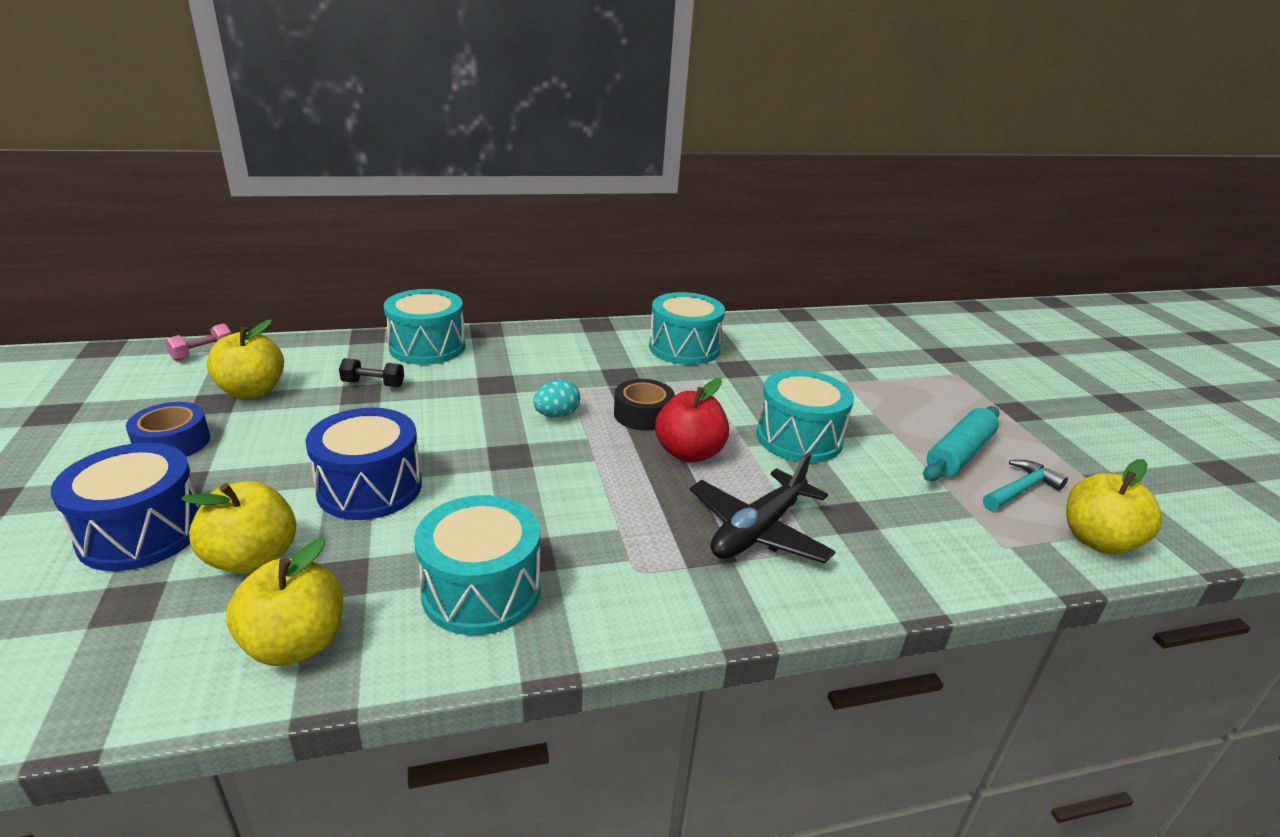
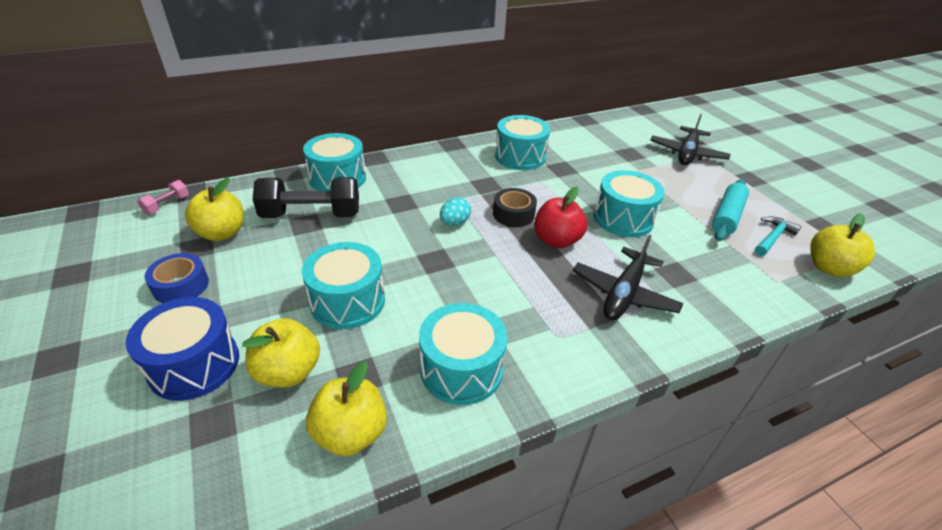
camera: 10 degrees left, 10 degrees up
(370, 488) = (348, 301): blue drum -> turquoise drum
(373, 384) = (311, 215): black dumbbell -> black dumbbell, size x2.17
(931, 369) = (687, 154): none -> black plane

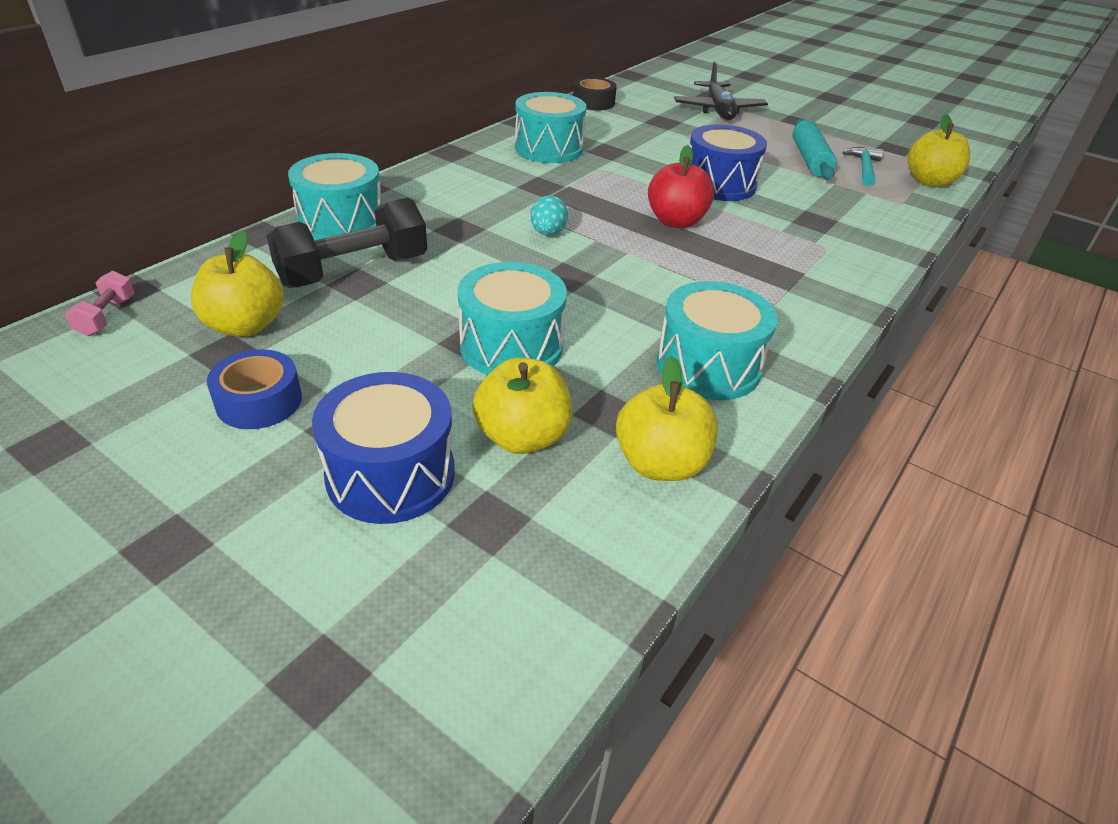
camera: 30 degrees left, 0 degrees up
(513, 214) = (604, 208): black tape -> black tape (593, 102)
(623, 218) = (719, 184): turquoise drum -> blue drum
(624, 293) = (788, 251): black plane -> none

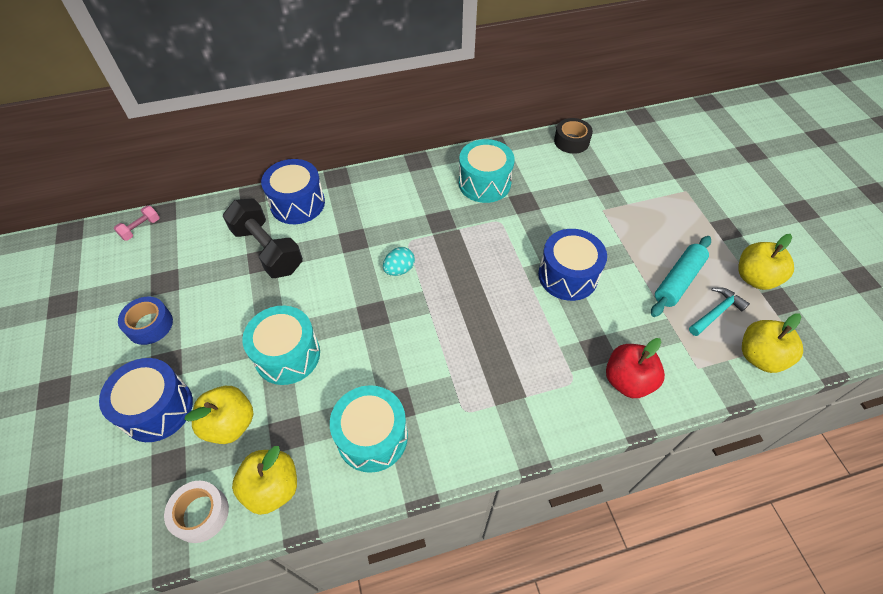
camera: 40 degrees right, 15 degrees up
(245, 325) = (187, 267): yellow apple -> yellow apple (755, 278)
(341, 222) = (297, 203): turquoise drum -> blue drum
(354, 271) = (267, 250): black dumbbell -> black dumbbell turned 45 degrees clockwise
(604, 538) = (201, 514): none -> white tape
(676, 221) = (492, 299): red apple -> red apple (627, 380)
(718, 110) = (667, 188): black plane -> none

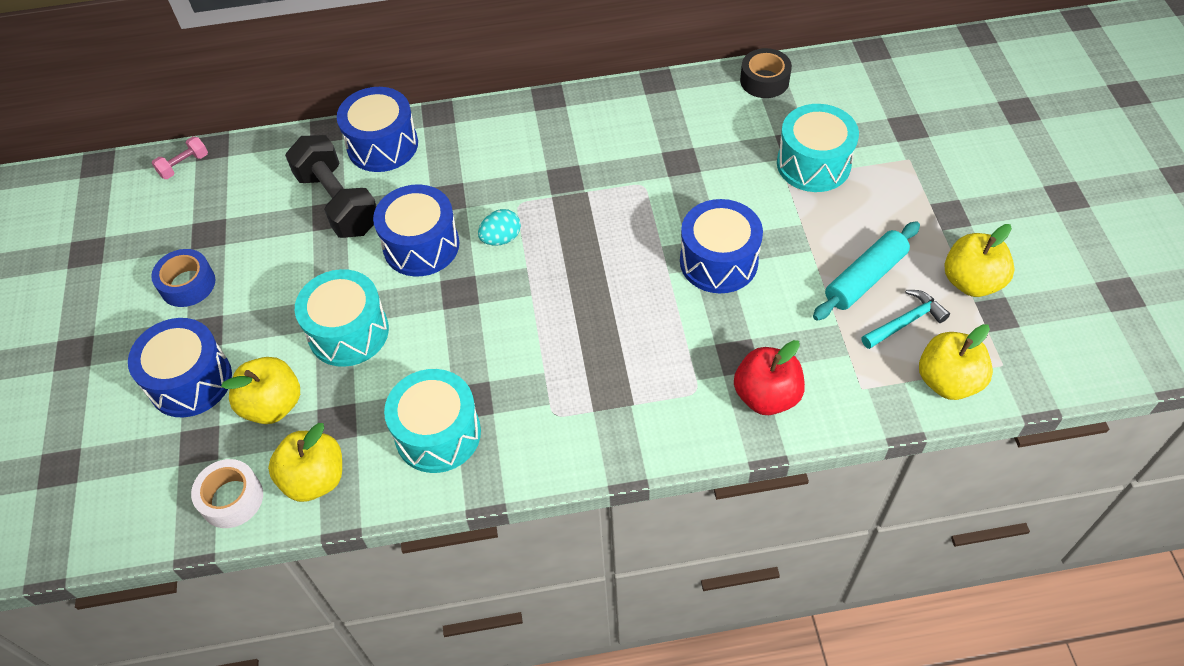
camera: 10 degrees right, 0 degrees up
(337, 279) = (421, 245): none -> blue drum
(484, 183) = (632, 132): turquoise drum -> turquoise drum (813, 164)

